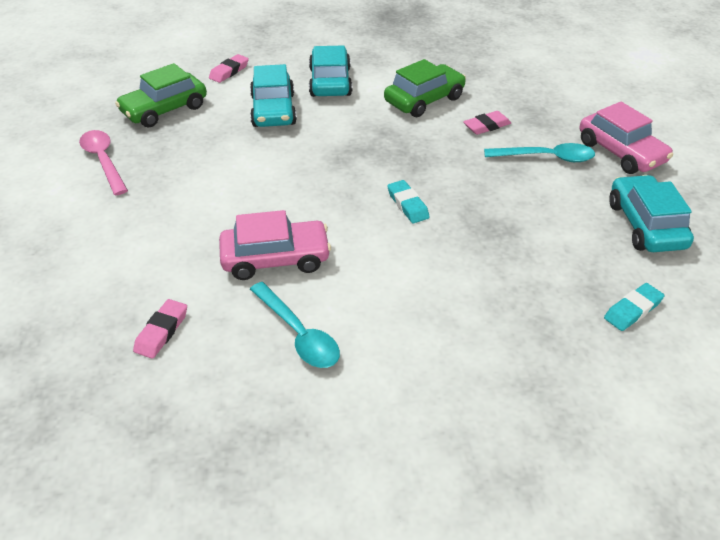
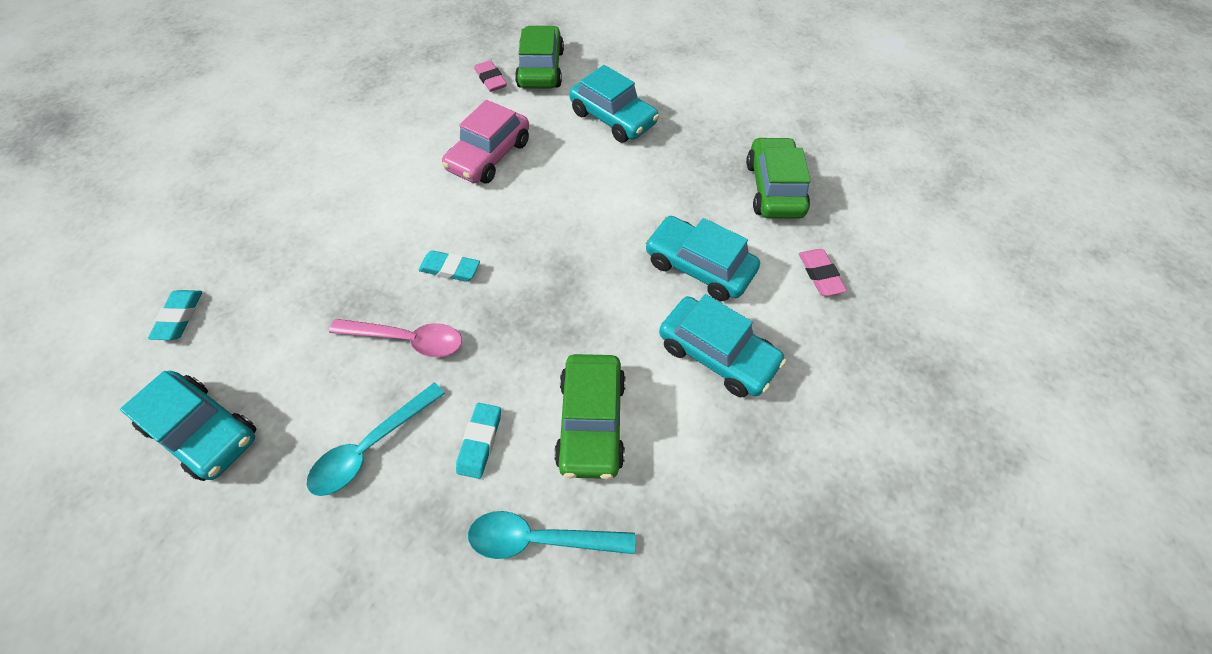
camera: 130 degrees right, 15 degrees up
(103, 160) = (717, 121): pink spoon -> pink spoon (408, 340)
(109, 304) = (541, 69): none -> green car
(151, 215) = (613, 118): none -> turquoise car
(299, 334) = (412, 130): turquoise spoon -> turquoise spoon (539, 539)
(486, 126) = (480, 442): pink eraser -> turquoise eraser
(620, 152) = (286, 543): pink car -> none

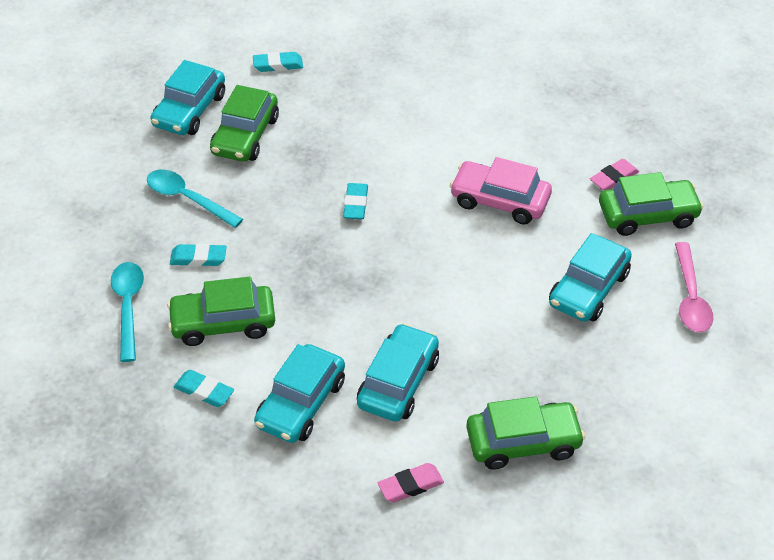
camera: 80 degrees right, 10 degrees down
(288, 367) = (245, 135): none -> green car
(408, 340) = (280, 196): pink spoon -> pink spoon (690, 298)
(691, 452) = (204, 391): none -> turquoise eraser

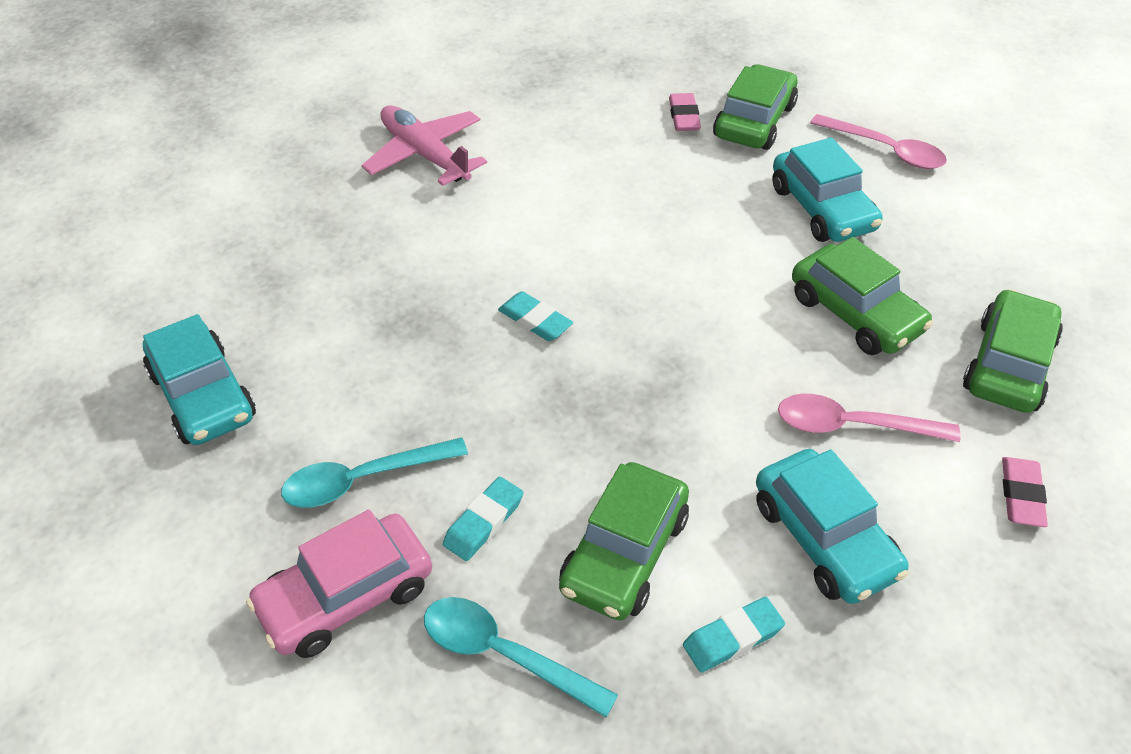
camera: 55 degrees left, 0 degrees up
(245, 135) = (313, 363): green car -> green car (855, 313)
(278, 65) = (227, 272): turquoise eraser -> none
(398, 382) = (851, 425): turquoise car -> pink spoon
(448, 83) = (424, 155): none -> pink plane
(500, 201) = (641, 206): pink car -> pink car (346, 596)

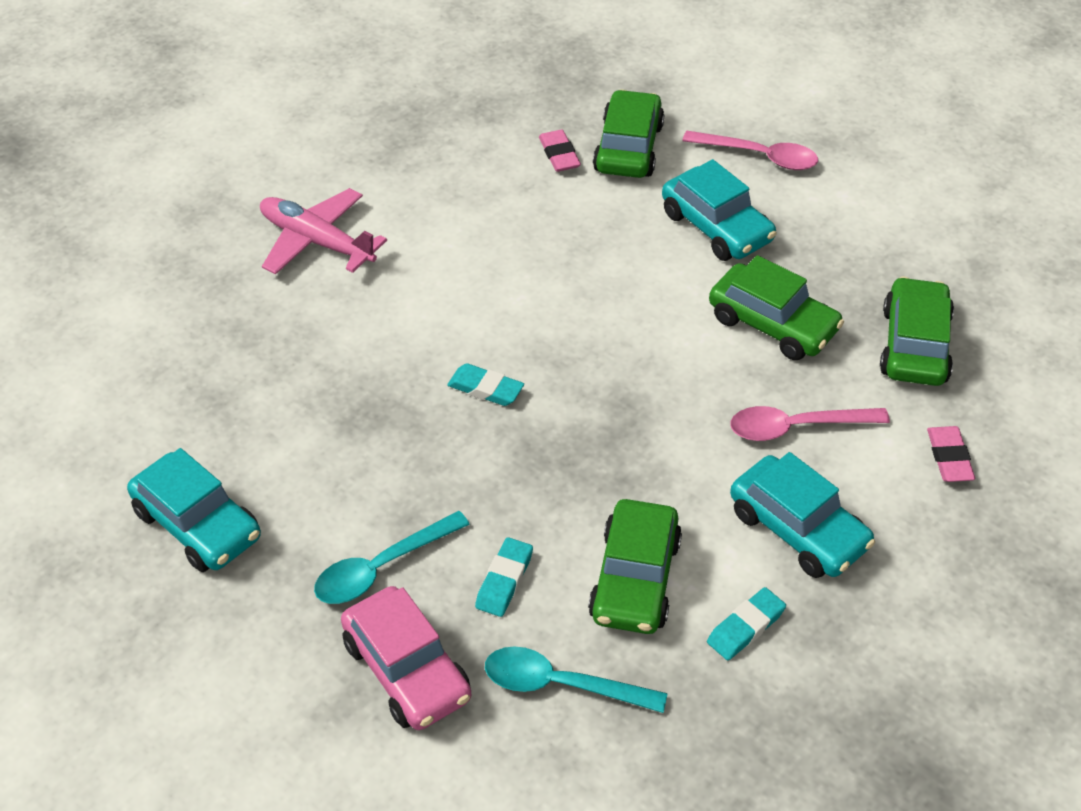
camera: 15 degrees left, 0 degrees up
(346, 596) = (407, 670): pink car -> pink car turned 75 degrees counterclockwise

